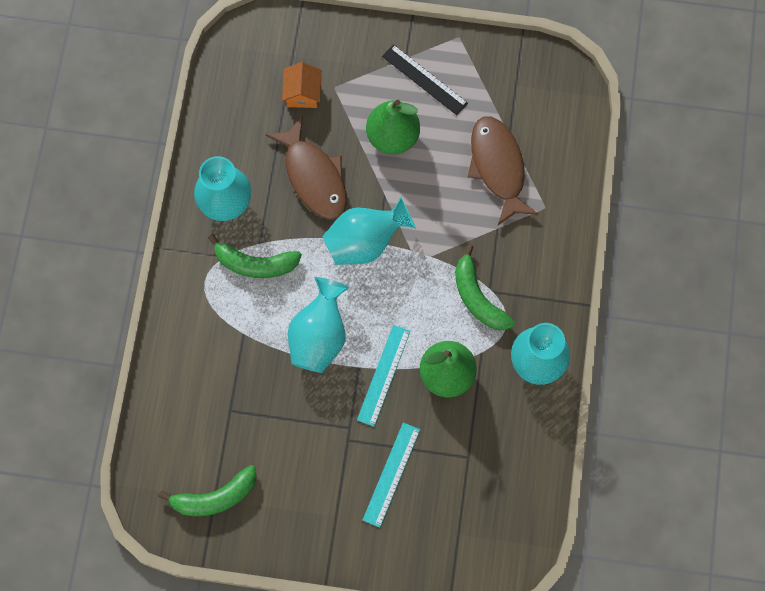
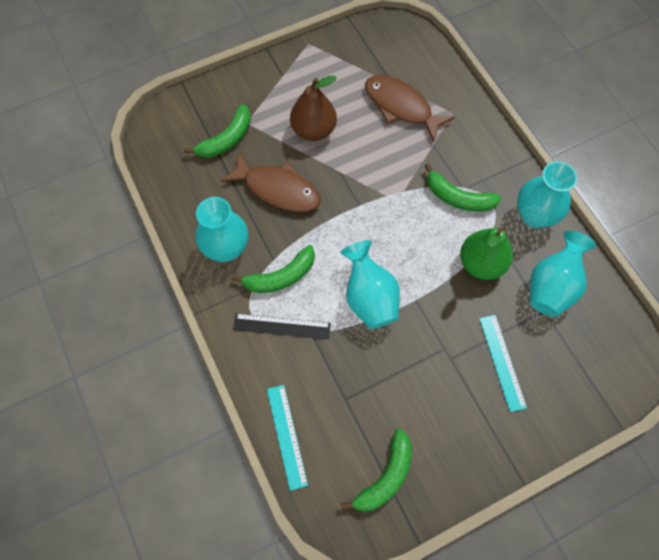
camera: 35 degrees left, 5 degrees down
(302, 93) = (226, 139): orange house -> green banana
(365, 242) = (350, 210): turquoise vase -> turquoise vase (551, 286)
(383, 375) = (437, 294): turquoise ruler -> turquoise ruler (286, 436)
(392, 137) = (313, 130): green pear -> brown pear
(424, 79) = (306, 82): black ruler -> black ruler (281, 326)

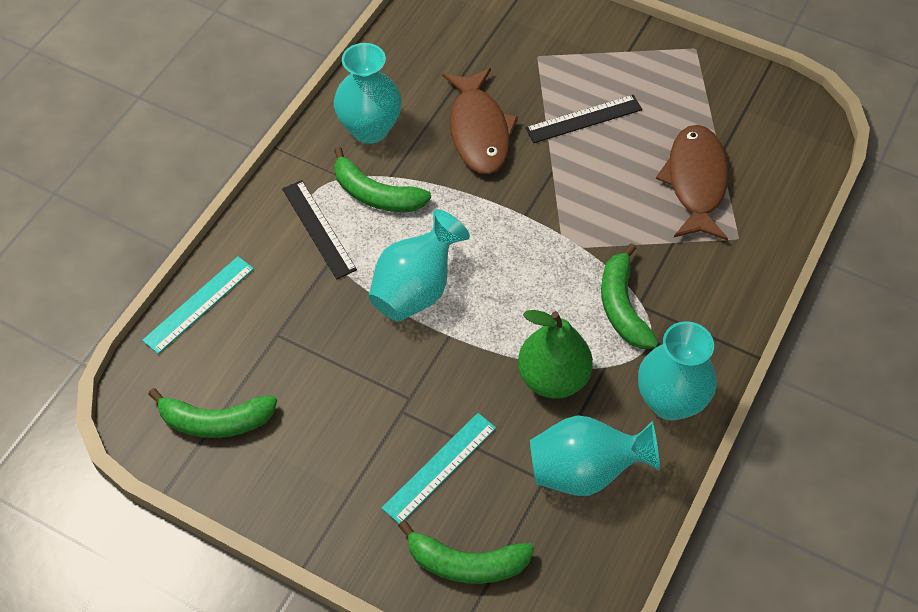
camera: 55 degrees right, 10 degrees down
(226, 139) = (500, 52): green banana -> green banana (466, 563)
(313, 130) = (584, 119): brown pear -> black ruler

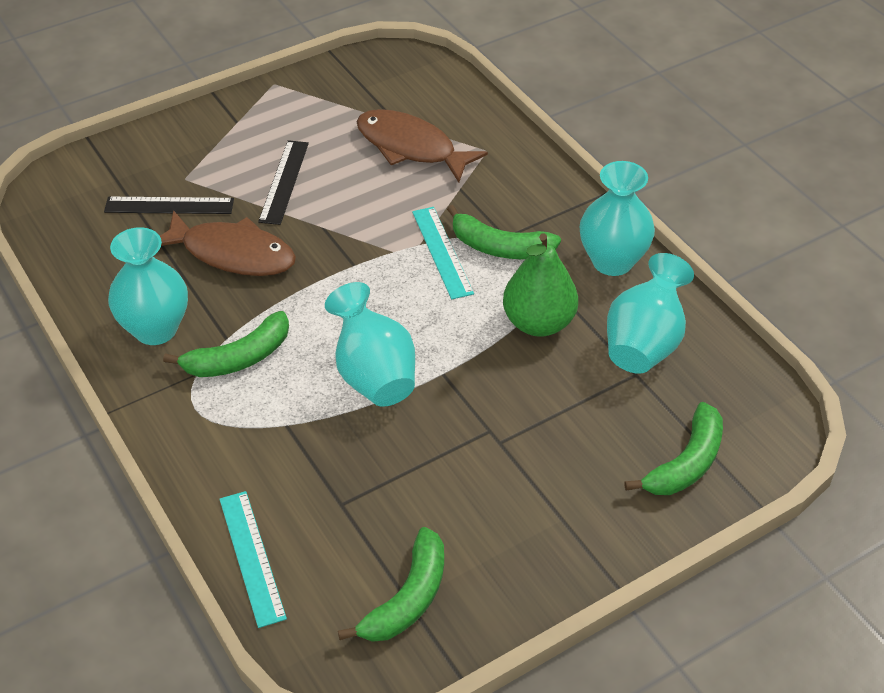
camera: 60 degrees left, 10 degrees down
(318, 229) = (241, 419): black ruler -> black ruler (169, 205)
(439, 467) = (577, 440): turquoise ruler -> turquoise ruler (442, 252)

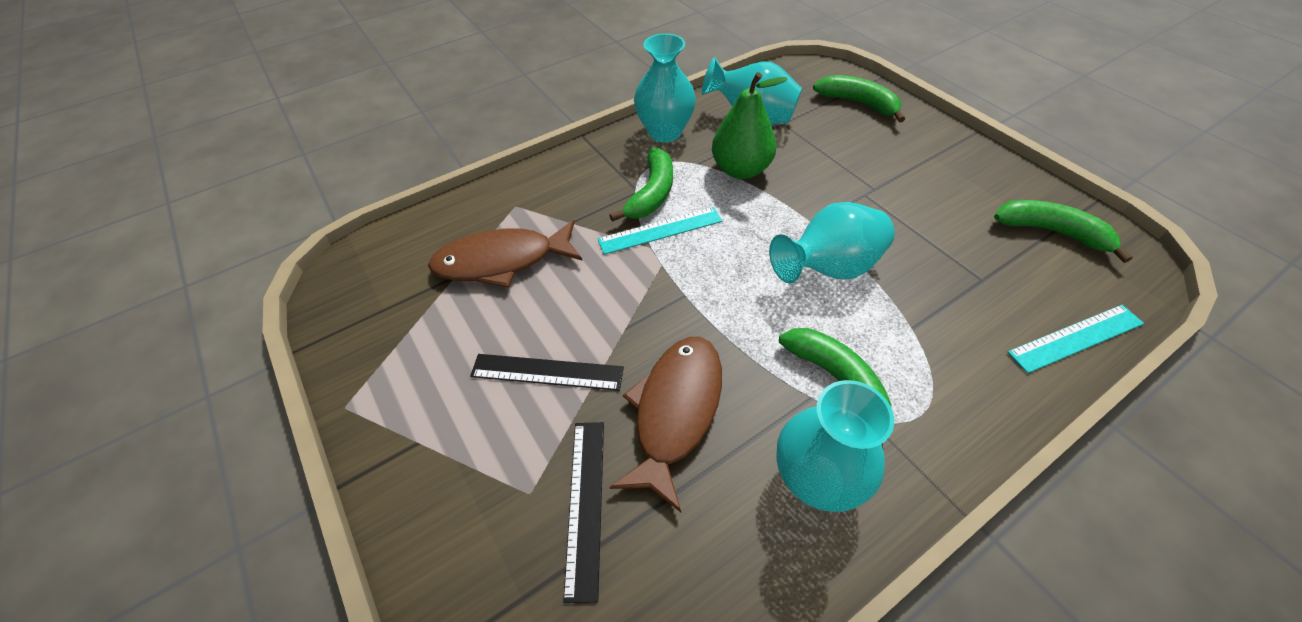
camera: 90 degrees left, 5 degrees up
(411, 147) = (502, 261): brown fish -> brown fish turned 45 degrees clockwise

